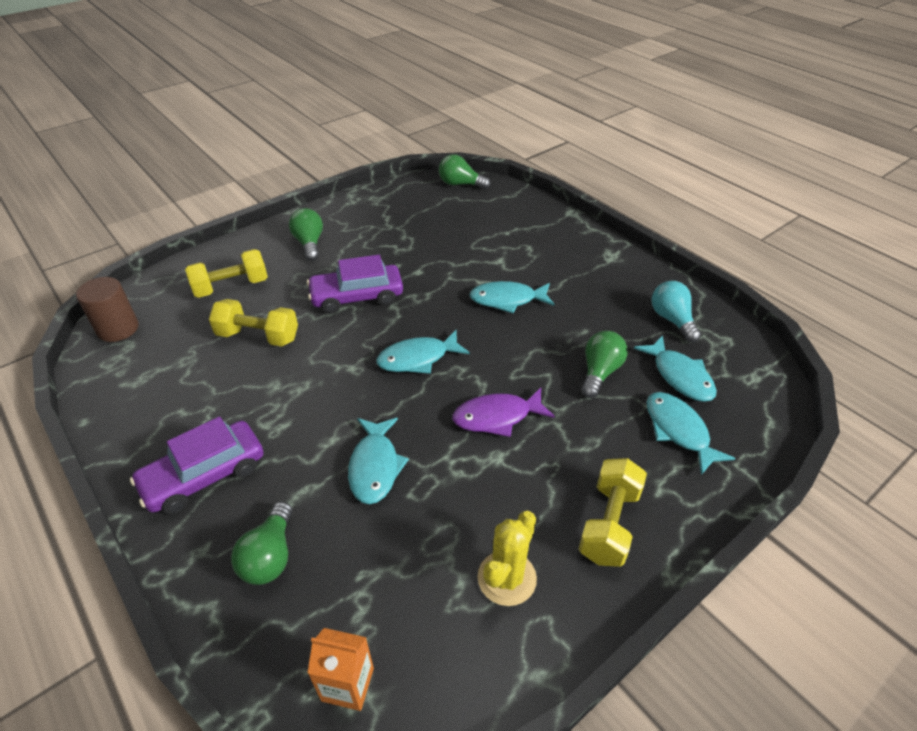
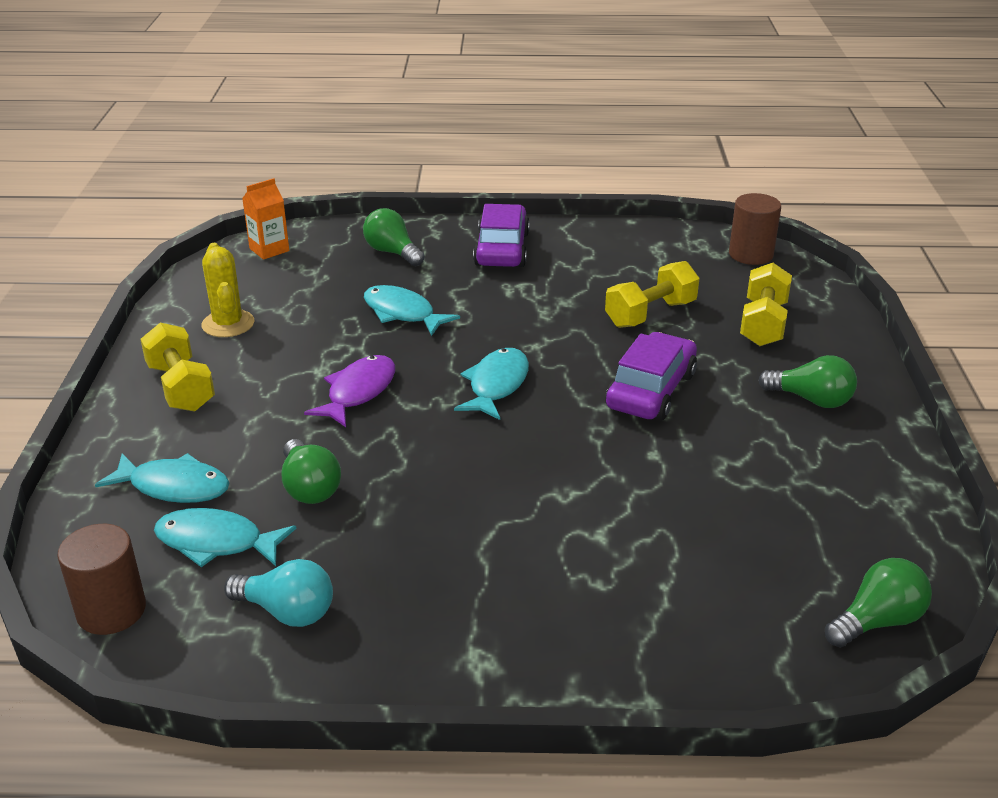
camera: 130 degrees right, 10 degrees down
(507, 300) = (510, 493): turquoise fish -> none
(762, 376) = (111, 610): none -> brown cylinder

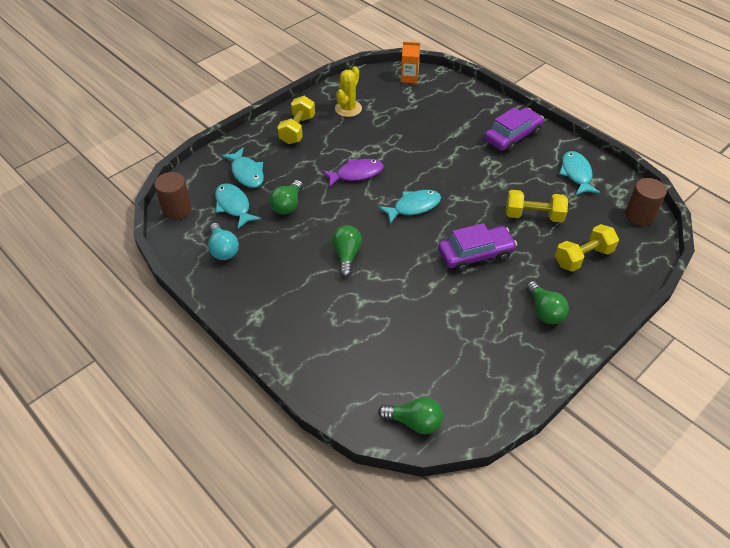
camera: 45 degrees right, 15 degrees up
(392, 252) = (459, 109): green light bulb -> green light bulb (346, 256)
(402, 313) = (422, 145): turquoise fish -> turquoise fish (576, 174)

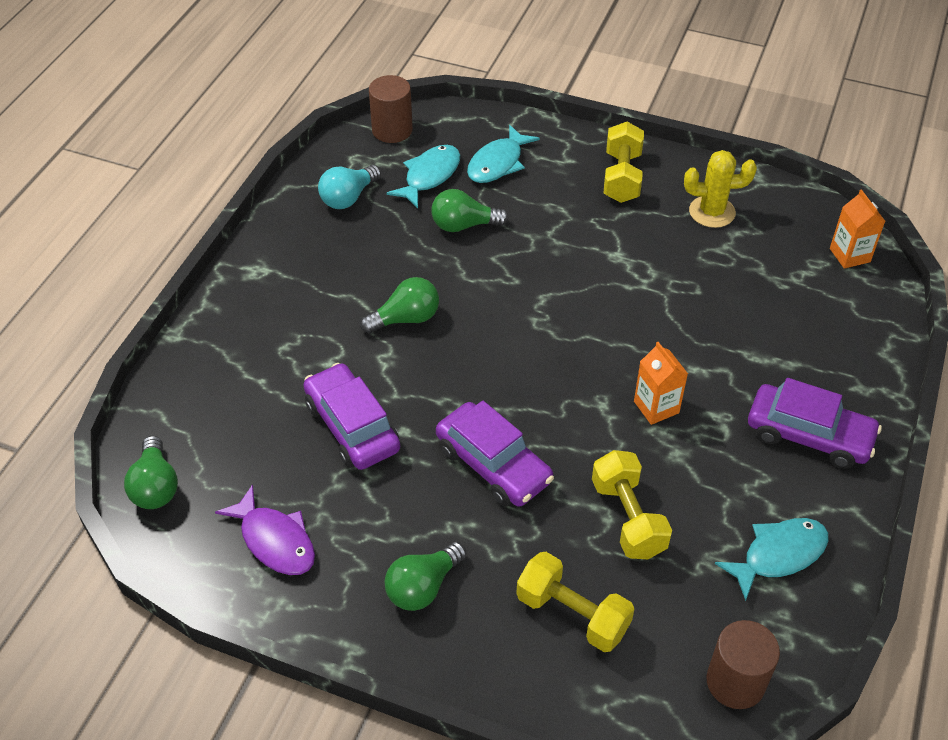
camera: 65 degrees right, 0 degrees up
(297, 129) = (622, 177): yellow dumbbell -> yellow dumbbell turned 75 degrees counterclockwise
(356, 174) = (574, 271): purple fish -> purple fish (275, 540)
(413, 207) = (548, 359): turquoise fish -> none
(417, 307) = (352, 427): none -> purple car
(469, 179) = (656, 407): none -> orange carton

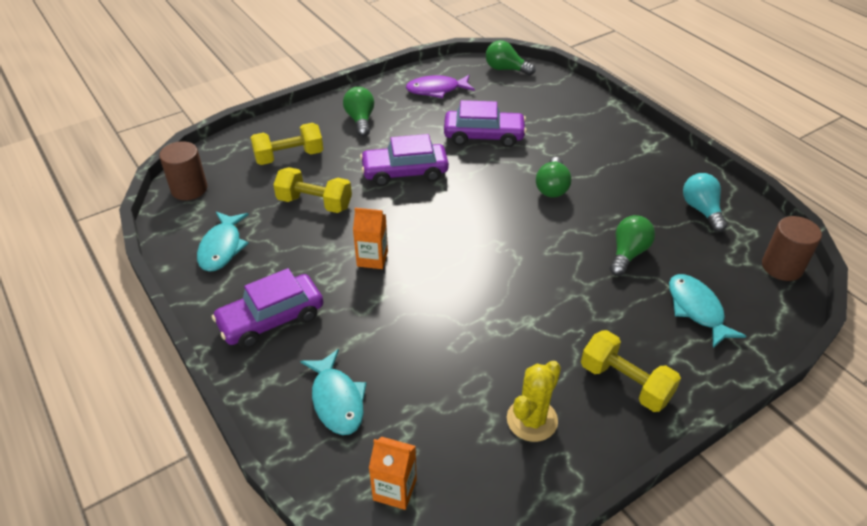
camera: 125 degrees right, 5 degrees down
(429, 176) = (703, 262): turquoise fish -> turquoise fish (337, 400)

